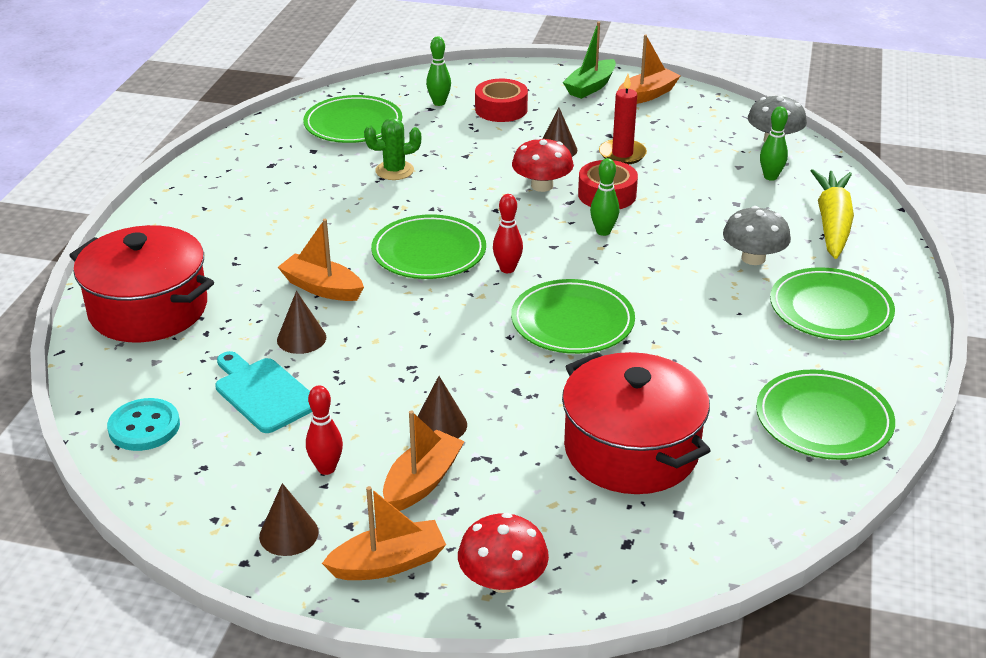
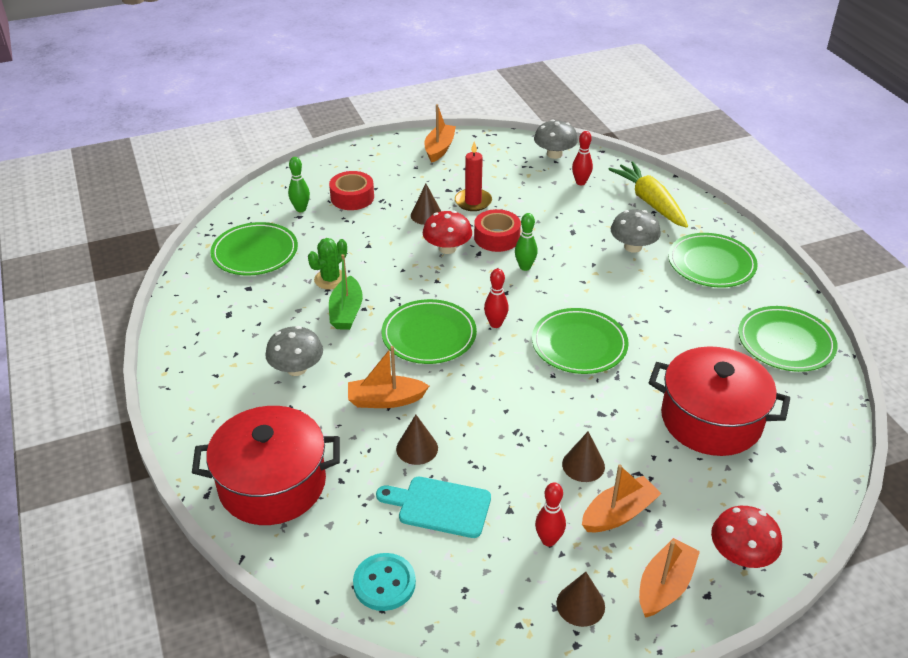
camera: 35 degrees left, 5 degrees up
(276, 230) = (296, 368): none -> grey mushroom
(422, 481) = (619, 513): orange boat -> orange boat turned 60 degrees clockwise
(590, 87) = (395, 156): green boat -> green boat (346, 312)
(770, 177) = (580, 182): green bowling pin -> red bowling pin

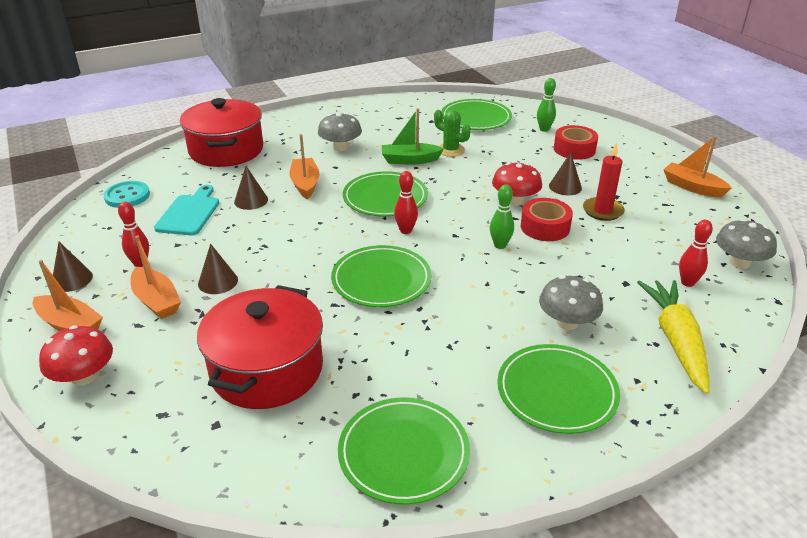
camera: 85 degrees right, 5 degrees down
(439, 148) = (692, 187): orange boat -> orange boat turned 150 degrees counterclockwise
(650, 202) = (676, 341): yellow carrot -> yellow carrot turned 60 degrees counterclockwise

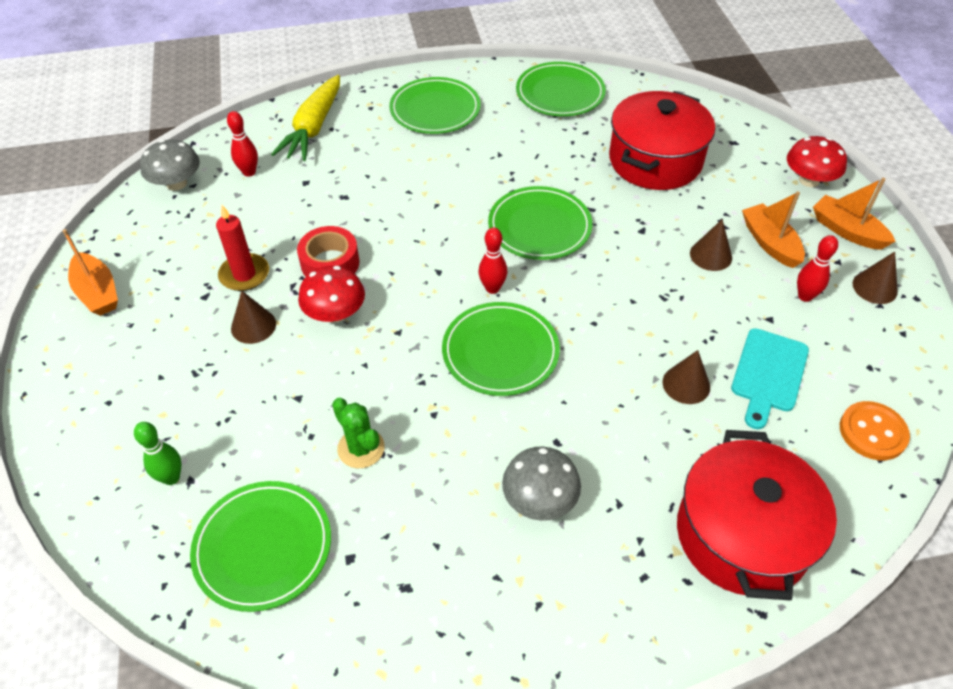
camera: 165 degrees left, 15 degrees up
(127, 196) = (872, 432): turquoise button -> orange button
(305, 184) = (607, 406): orange boat -> none
(410, 160) = (436, 434): green boat -> none
(500, 245) = (396, 247): green bowling pin -> none
(567, 322) = (388, 156): grey mushroom -> none
(574, 149) = (171, 407): red tape -> none

